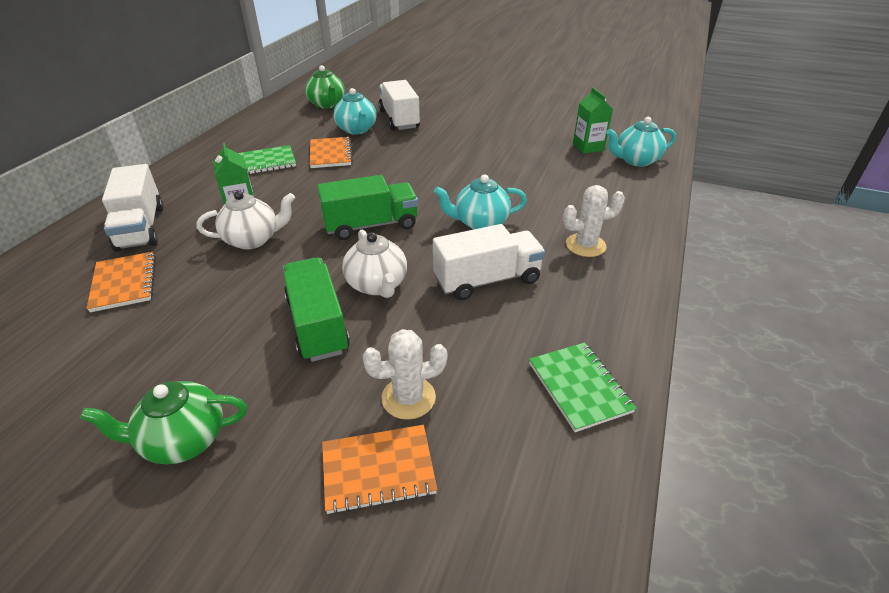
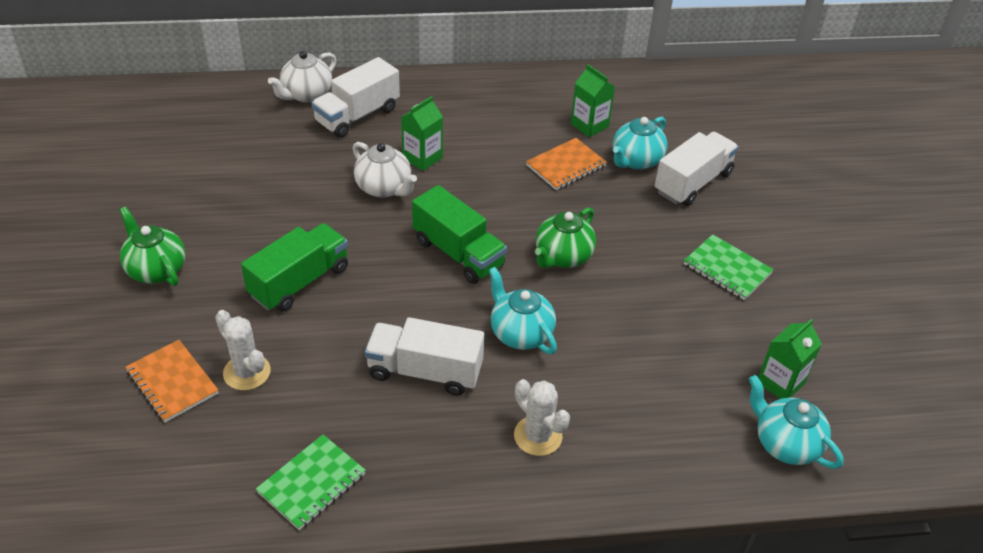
camera: 60 degrees right, 5 degrees up
(124, 283) = (286, 150): orange notebook -> none
(265, 162) = (512, 130): green notebook -> green notebook (727, 269)
(301, 134) = (589, 125): none -> green carton
(327, 104) = (674, 111): green teapot -> green teapot (562, 257)
(377, 285) = (371, 296): white teapot -> white teapot (306, 94)
(487, 280) = (425, 371): white truck -> white truck turned 150 degrees clockwise

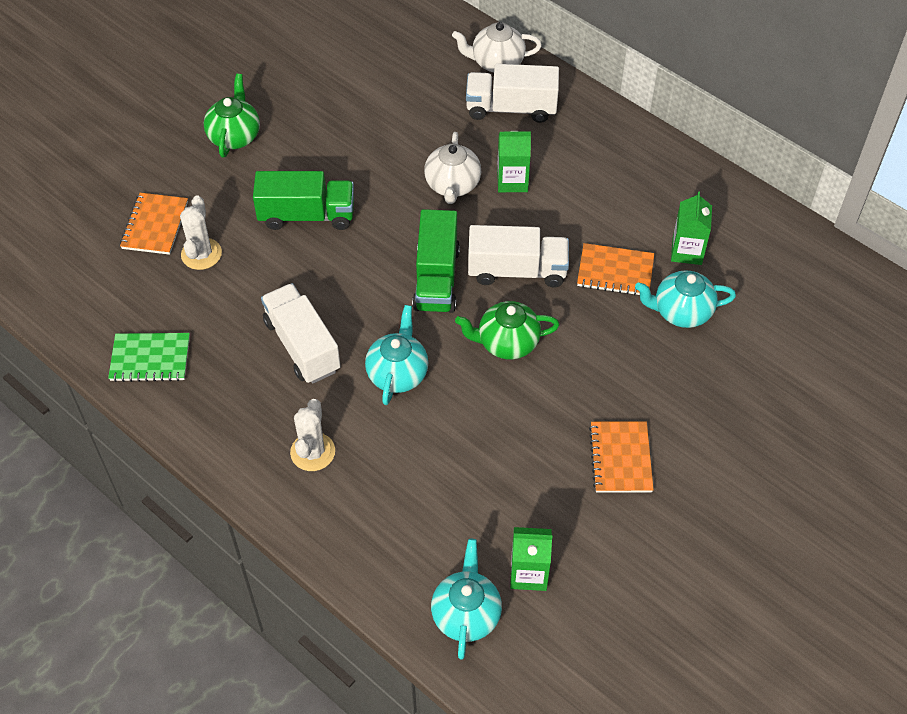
camera: 50 degrees right, 10 degrees up
(693, 183) = (702, 368): white truck -> white truck (517, 271)
(727, 269) = (620, 458): green notebook -> orange notebook

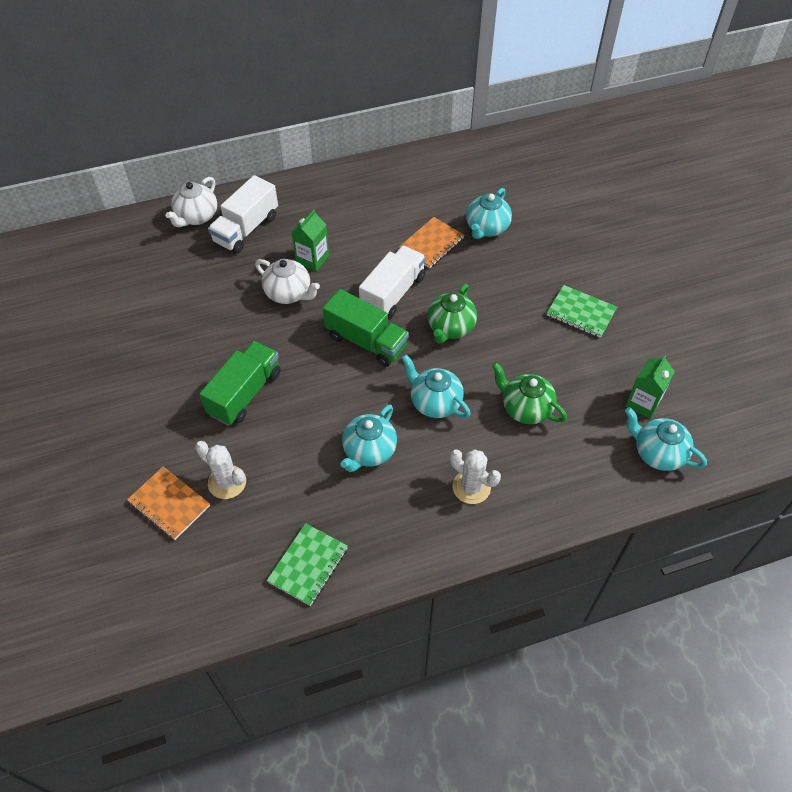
camera: 60 degrees left, 0 degrees up
(234, 136) = (122, 406): green teapot -> green teapot (525, 408)
(302, 346) = (369, 451): white truck -> turquoise teapot
(620, 458) = (581, 313): orange notebook -> green notebook
(687, 251) = (441, 202): green carton -> none

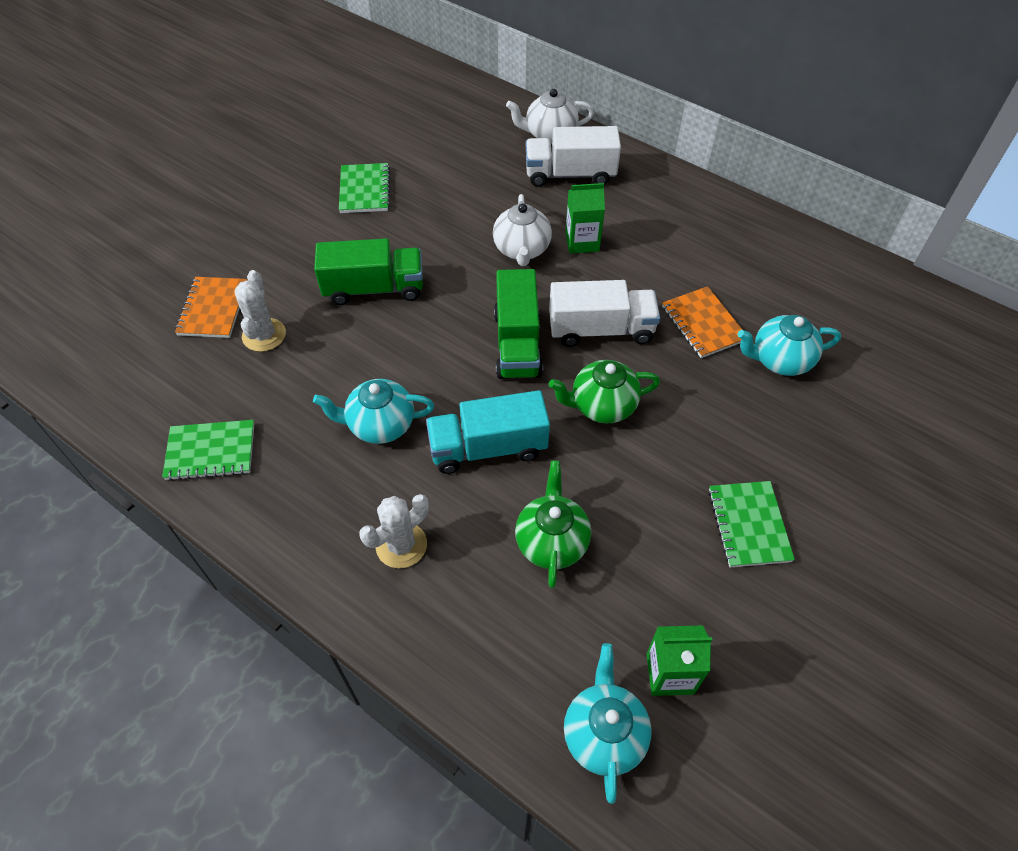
camera: 55 degrees right, 0 degrees up
(140, 349) = (365, 190): none -> green notebook
(431, 244) = (703, 324): orange notebook -> orange notebook turned 60 degrees clockwise
(434, 402) = (488, 447): turquoise teapot -> turquoise truck
(471, 487) = (401, 545): white cactus -> white cactus turned 45 degrees clockwise

